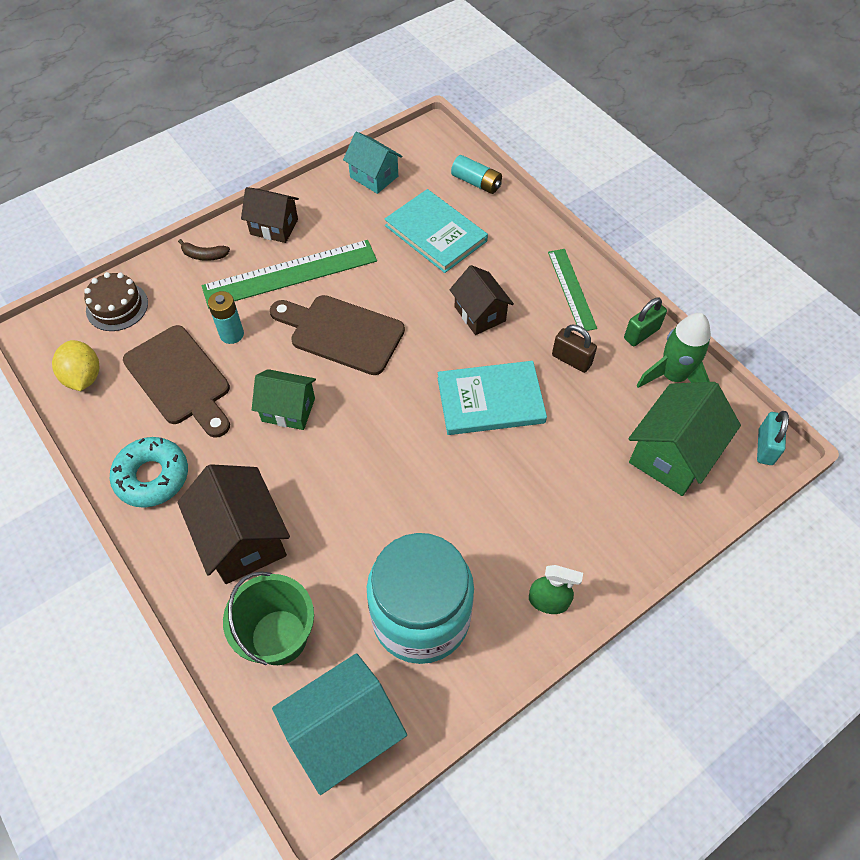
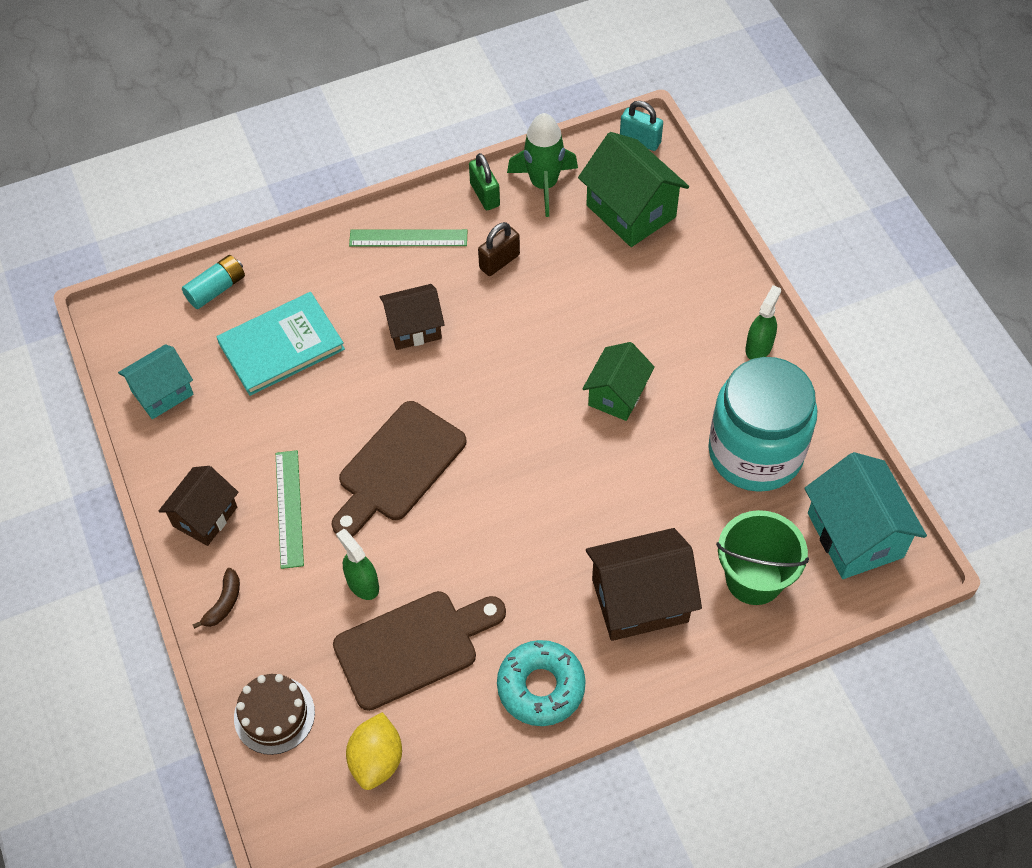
camera: 75 degrees left, 0 degrees up
(83, 377) = (377, 760): yellow lemon -> yellow lemon turned 75 degrees counterclockwise
(232, 334) = (362, 583): turquoise battery -> green spray bottle
(288, 410) = (488, 536): green house -> green house (617, 395)
(290, 273) = (289, 508): green ruler -> green ruler, size x0.60
(490, 400) = (529, 343): turquoise book -> none

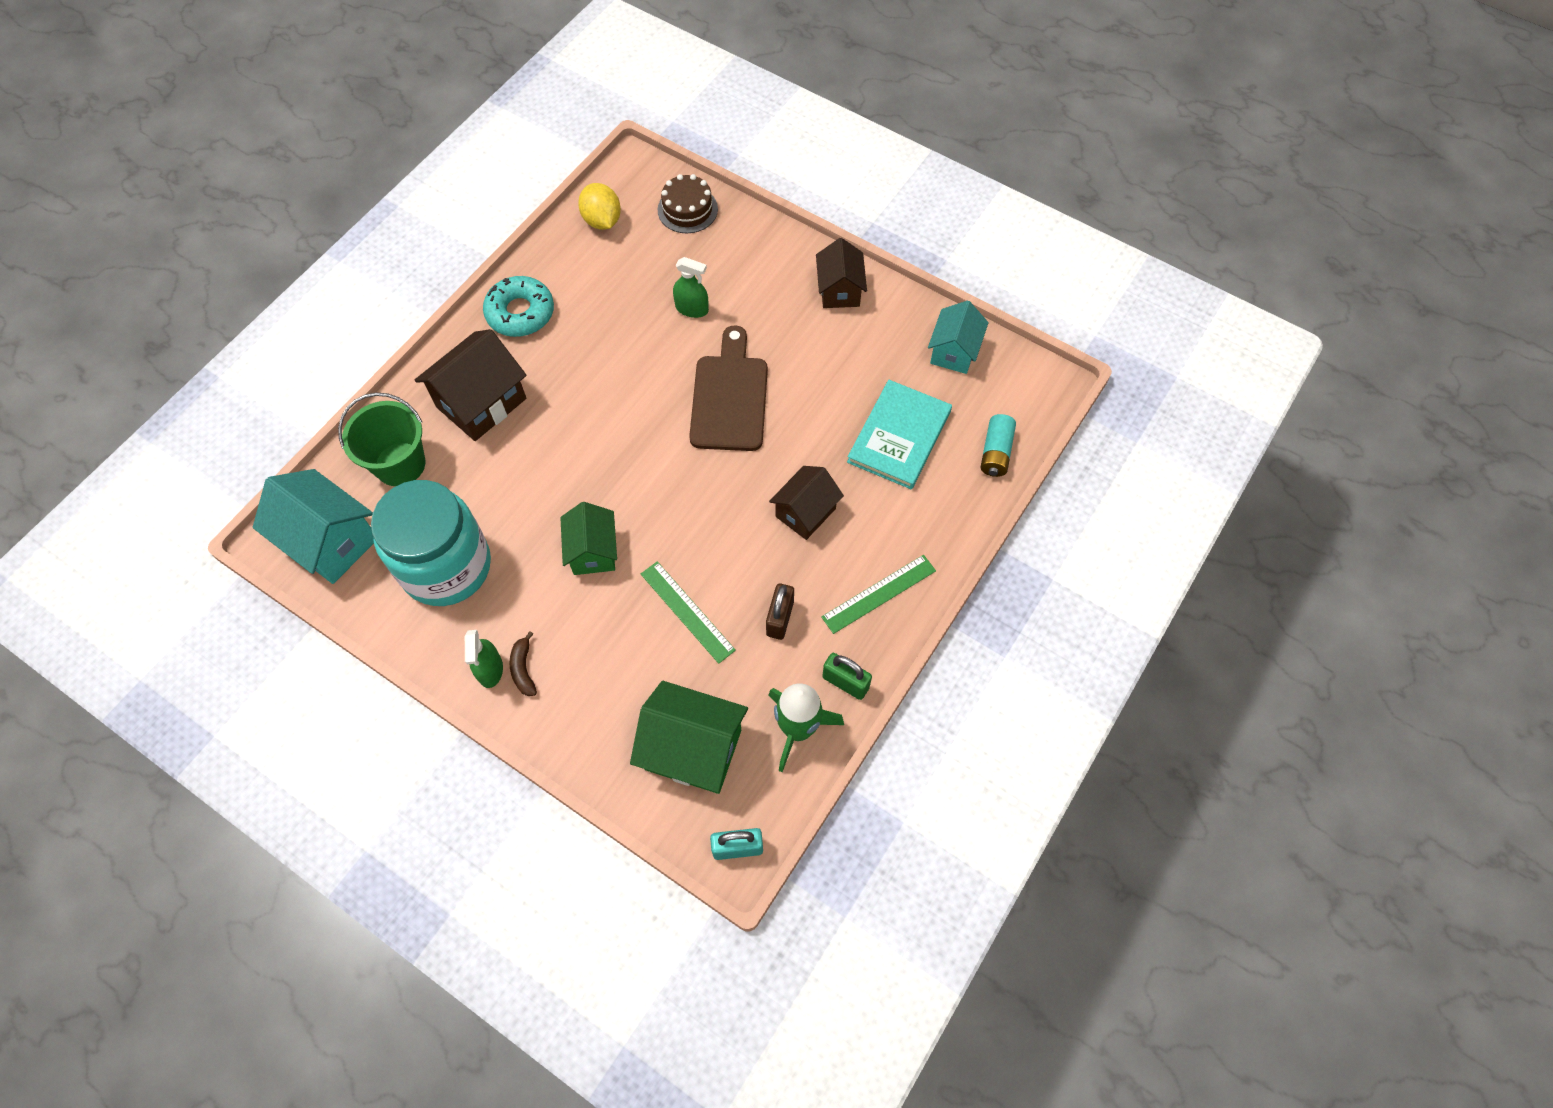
camera: 145 degrees right, 5 degrees up
(224, 603) = (776, 249): brown banana -> brown banana (523, 669)
(289, 508) = (785, 327): green ruler -> green ruler (687, 611)
(413, 647) = (626, 291): brown cutting board -> none

